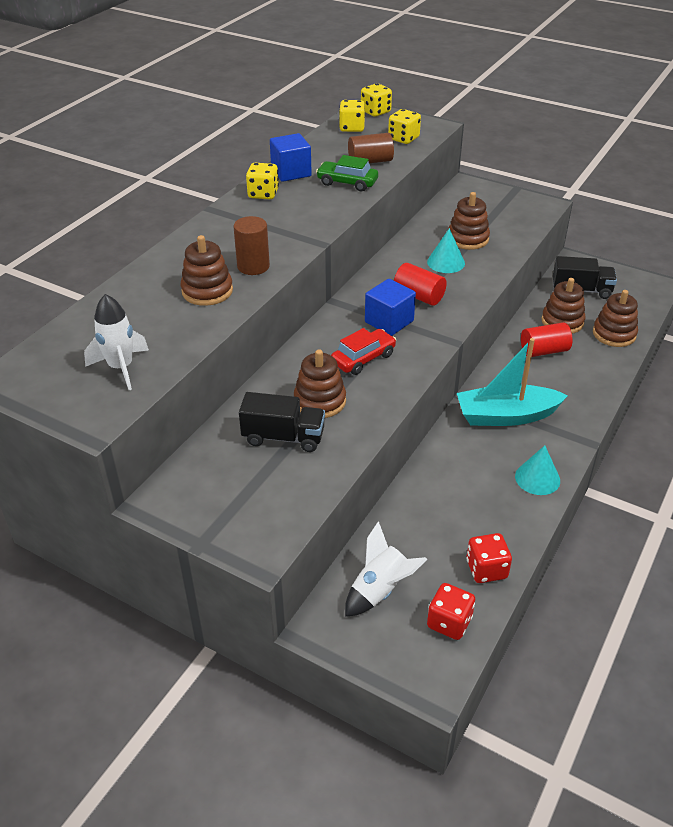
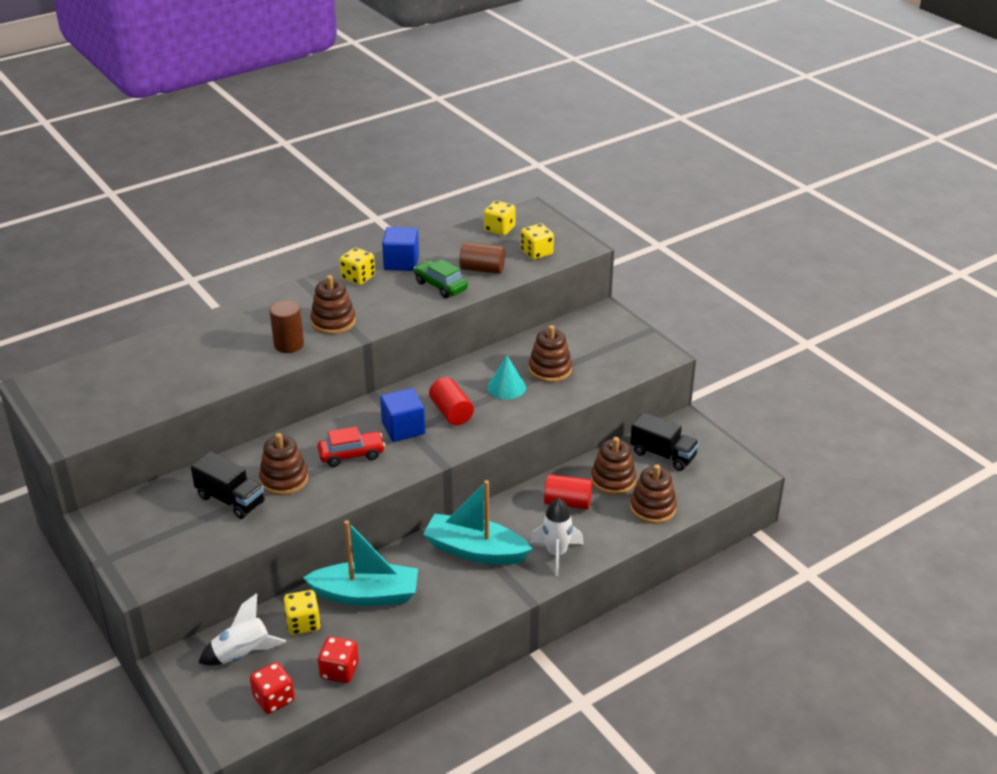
camera: 25 degrees right, 5 degrees down
(121, 368) = (118, 401): white rocket -> white rocket (556, 553)
(207, 291) = (234, 356): brown stacking toy -> brown stacking toy (333, 322)
(375, 112) = (539, 217): yellow dice -> yellow dice (303, 623)
(447, 489) = (366, 595): none -> turquoise boat
(537, 478) = (451, 614): turquoise cone -> none

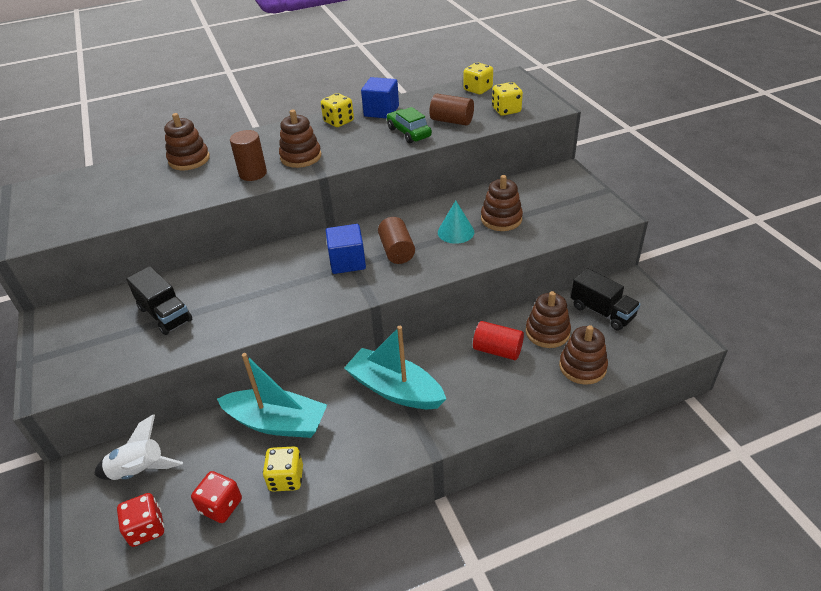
camera: 15 degrees right, 5 degrees up
(284, 480) = (221, 300): brown stacking toy -> brown stacking toy (189, 160)
(303, 623) = (208, 445): yellow dice -> yellow dice (286, 478)
(351, 454) = (291, 282): red car -> none
(451, 412) = (397, 251): red cylinder -> brown cylinder
(556, 553) = (474, 404): white rocket -> none

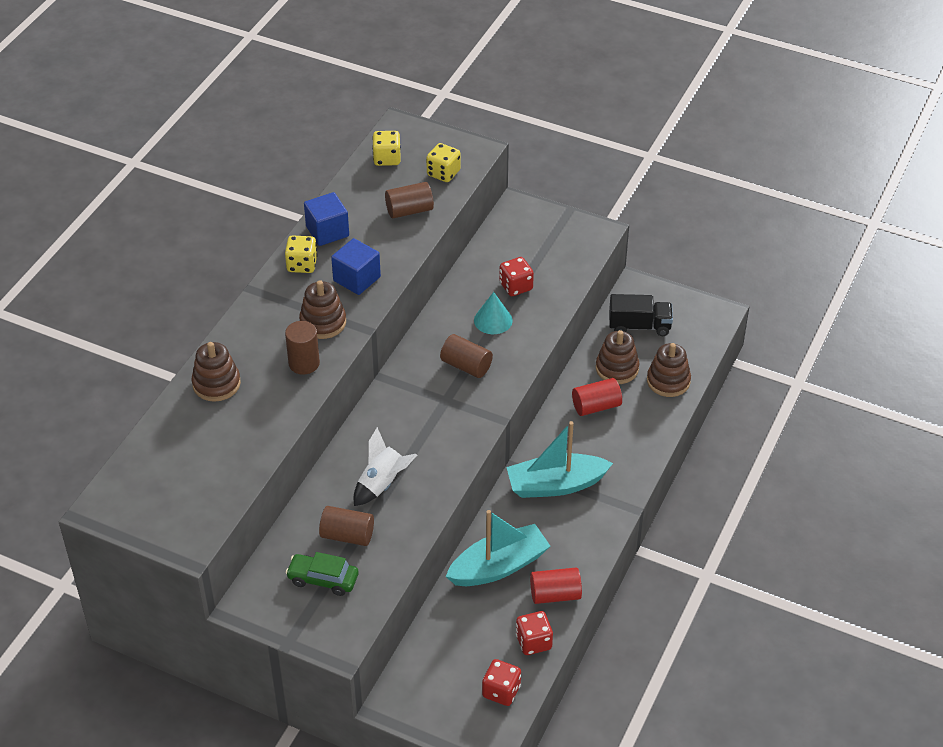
camera: 45 degrees left, 5 degrees up
(140, 471) = (441, 667): white rocket -> white rocket (382, 484)
(165, 314) = (347, 535): black truck -> brown cylinder
(286, 478) = (555, 594): yellow dice -> red cylinder
(347, 262) = (437, 399): blue cube -> blue cube (357, 279)
(409, 132) = (387, 244): green car -> green car (323, 579)
(501, 219) = (516, 286): brown stacking toy -> red dice

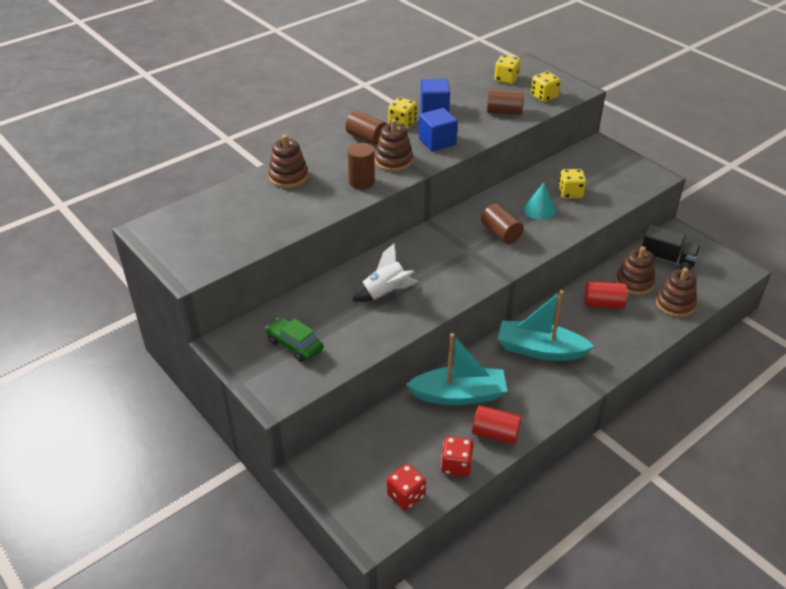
camera: 25 degrees right, 5 degrees down
(347, 535) = (334, 320): brown cylinder -> brown cylinder (367, 138)
(516, 286) = (570, 193): red dice -> yellow dice

